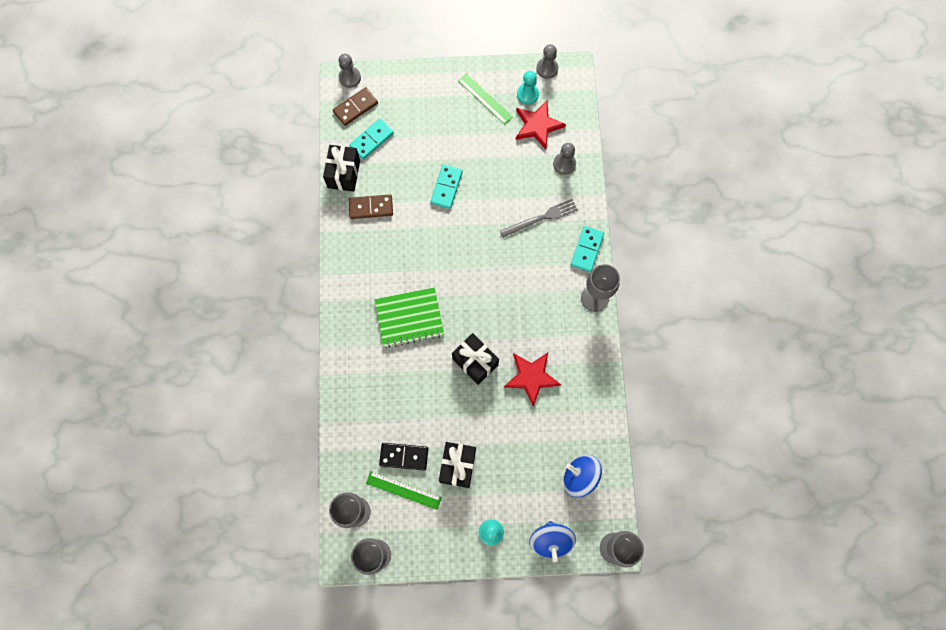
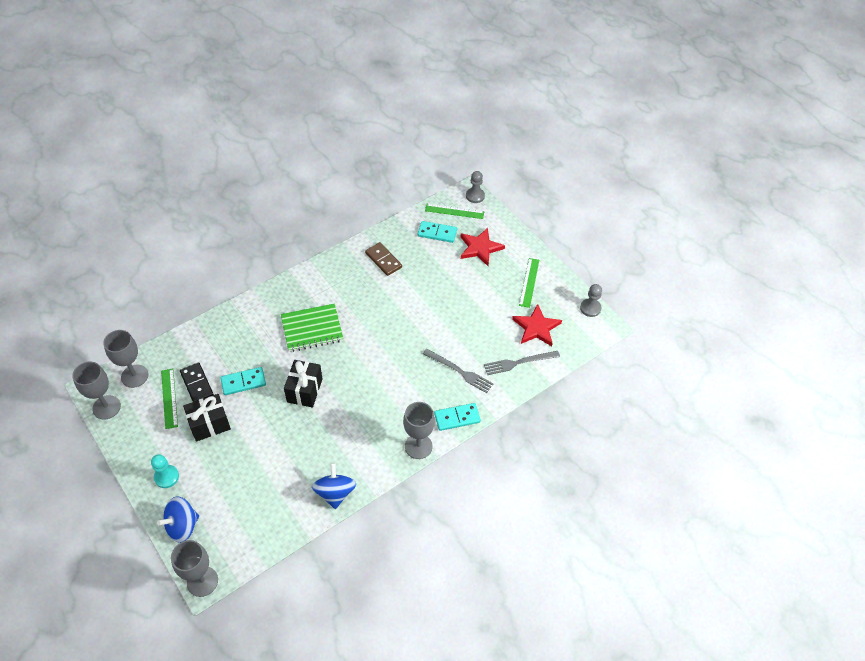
camera: 55 degrees right, 20 degrees down
(344, 174) = (397, 231): black gift -> none
(355, 108) = (454, 211): brown domino -> green ruler
(409, 318) = (312, 329): green notebook -> green notebook turned 60 degrees counterclockwise
(446, 187) = (436, 296): turquoise domino -> turquoise domino (243, 382)
(527, 94) = (557, 307): turquoise pawn -> none
(531, 377) = (317, 436): red star -> red star (480, 248)
(564, 164) = (519, 362): grey pawn -> grey fork
(580, 477) = (251, 519): blue spinning top -> blue spinning top (335, 493)

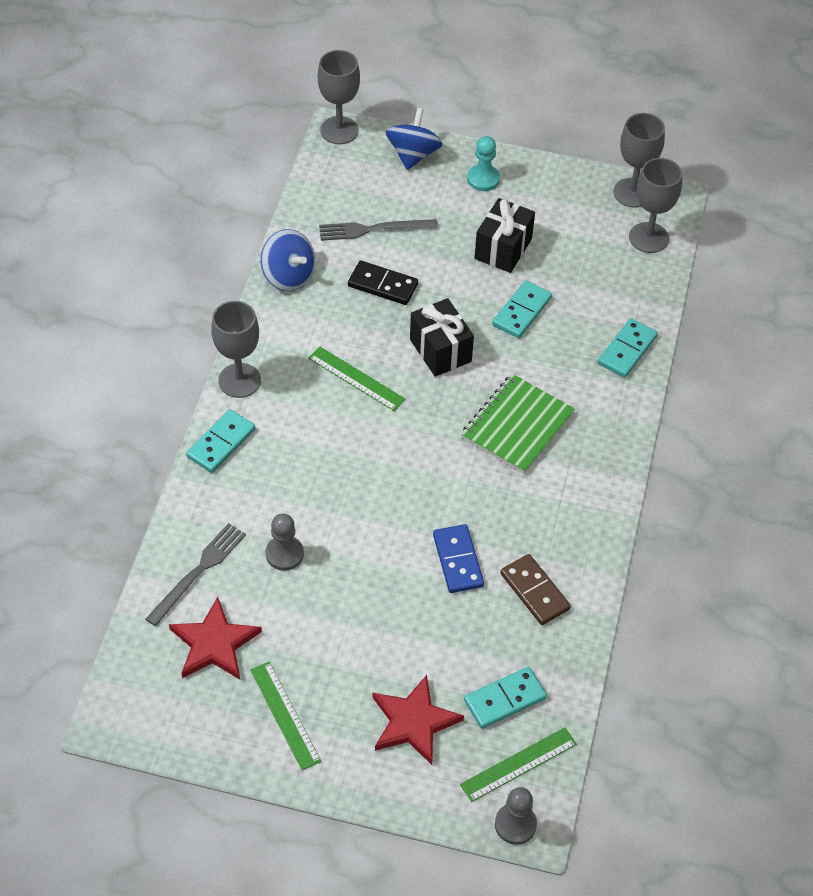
camera: 140 degrees right, 0 degrees up
(169, 398) = (580, 243): green ruler -> green ruler (356, 379)
(197, 384) = (571, 275): black domino -> black domino (383, 285)
(221, 328) = (627, 350): none -> turquoise domino
(383, 260) = (534, 591): brown domino -> brown domino turned 45 degrees clockwise
(401, 292) = (458, 560): none -> blue domino
(459, 371) = (270, 503): grey fork -> grey fork (373, 229)
(590, 308) = (154, 737): grey pawn -> grey pawn (284, 554)

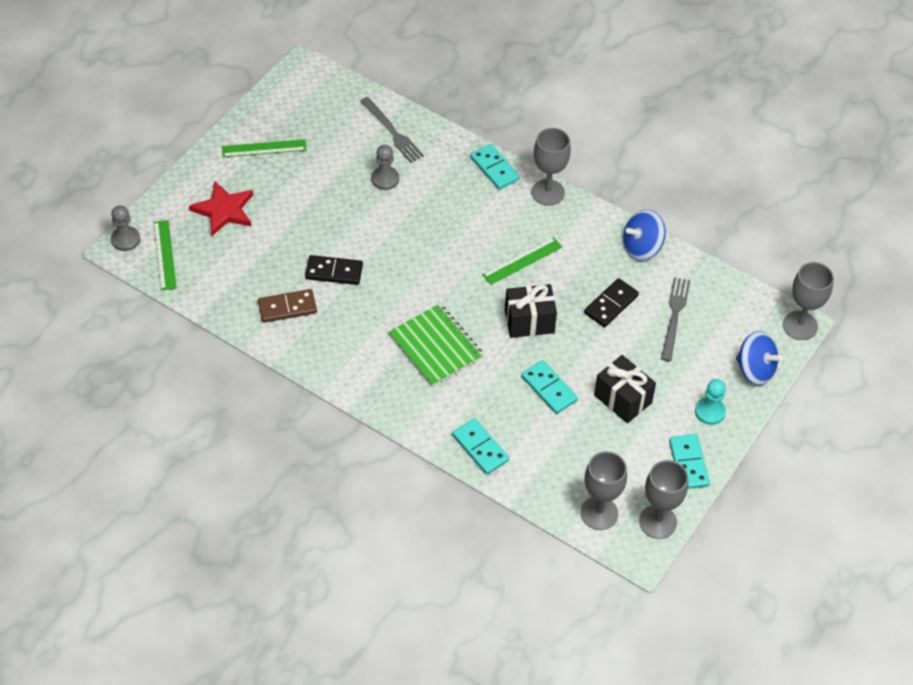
camera: 110 degrees right, 0 degrees up
(214, 643) = (333, 127): red star -> none
(458, 560) = (334, 272): blue domino -> black domino
(504, 699) = (214, 263): turquoise domino -> turquoise domino (688, 463)

